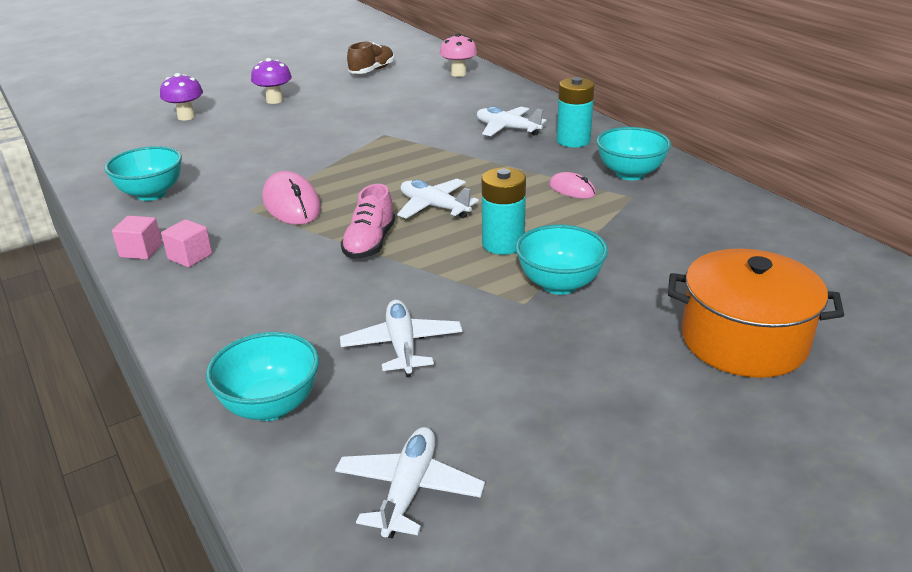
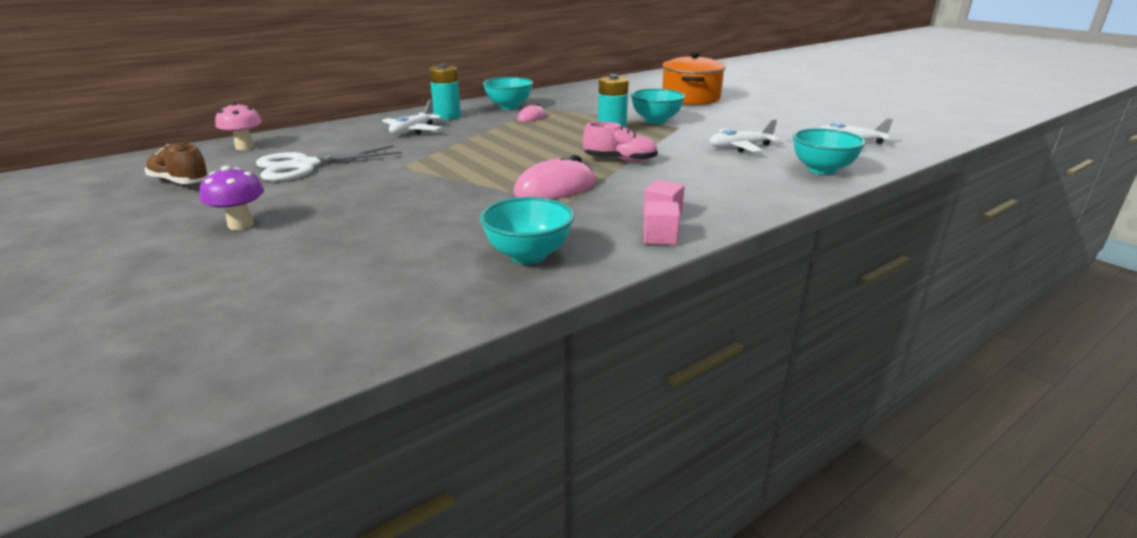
camera: 95 degrees left, 5 degrees down
(186, 117) = (255, 277): purple mushroom -> none
(398, 100) = (305, 166): none -> white scissors
(434, 207) = (559, 146): white plane -> none

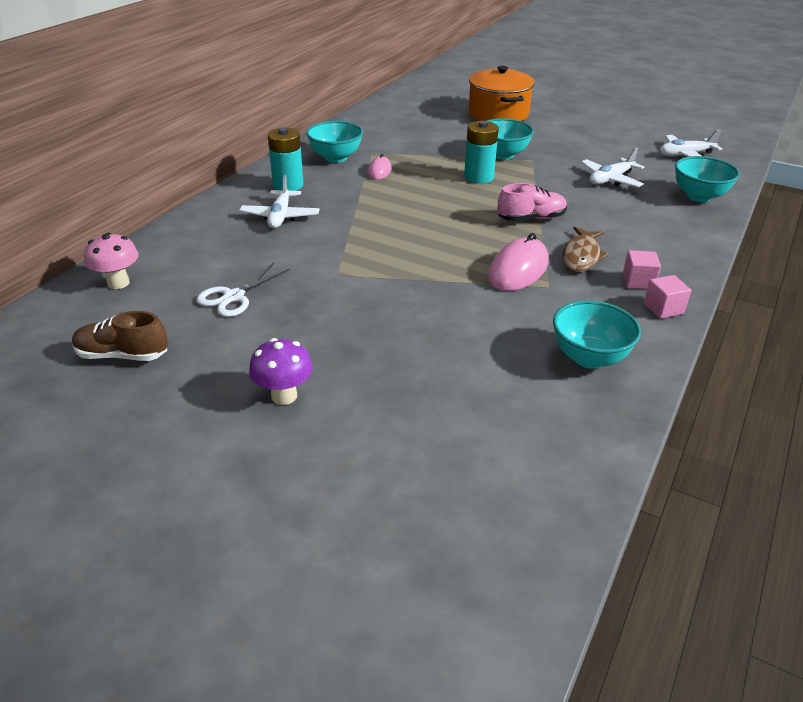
camera: 25 degrees left, 10 degrees up
(305, 166) = (234, 297): white scissors -> white scissors, size x0.64
(630, 190) = (581, 256): none -> brown fish

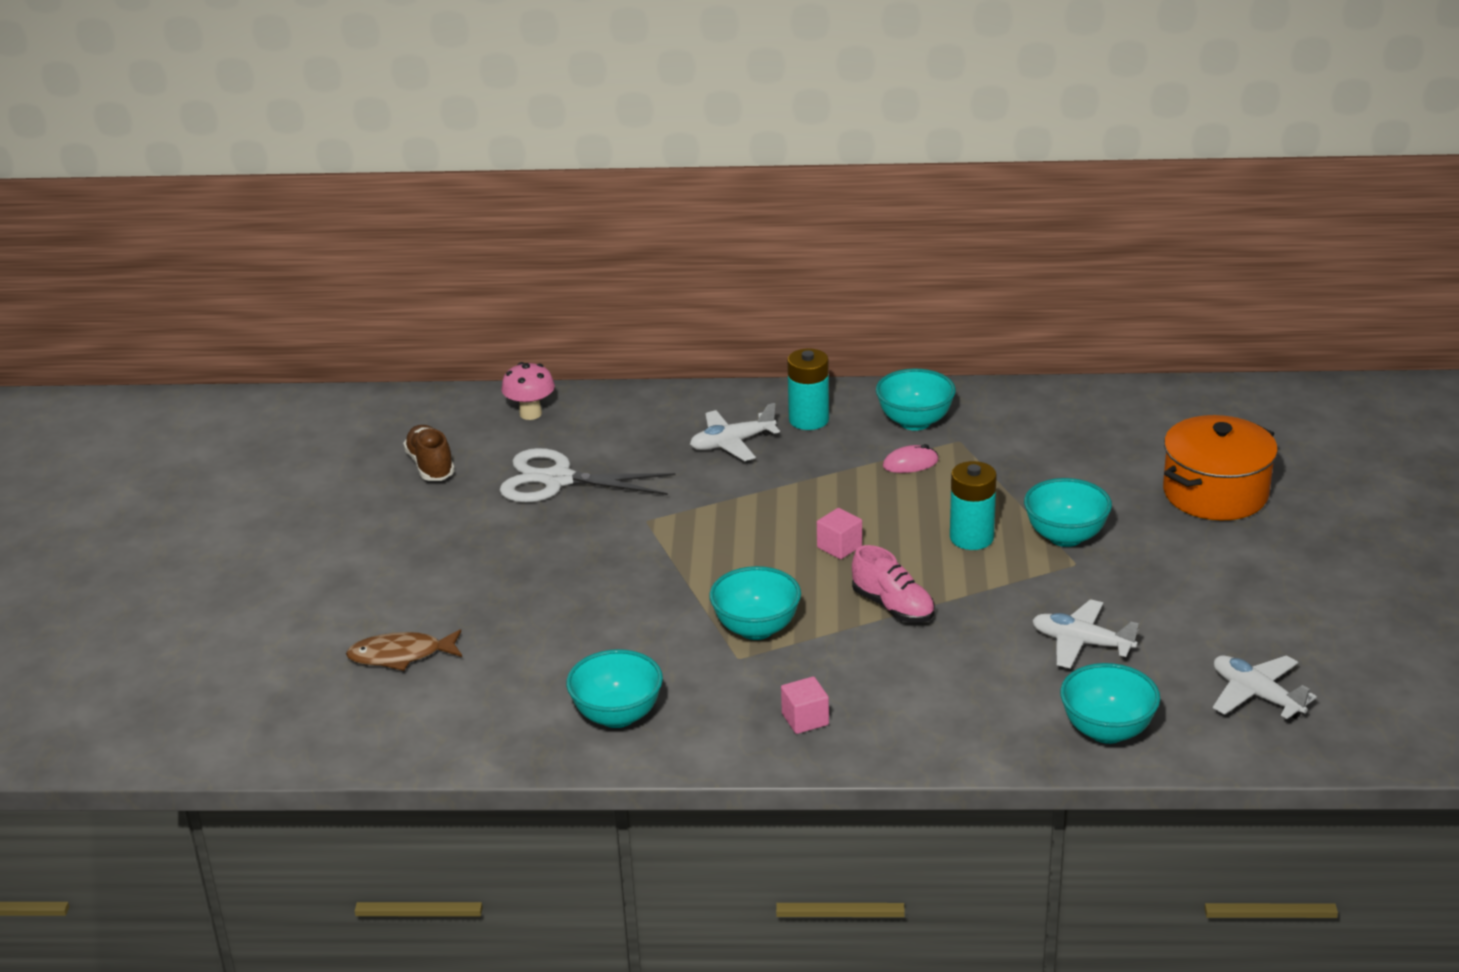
camera: 65 degrees right, 5 degrees down
(234, 297) = (558, 480): white scissors -> white scissors, size x1.55
(284, 396) = (434, 563): purple mushroom -> none
(518, 270) = (756, 628): pink mouse -> turquoise bowl
(581, 256) = (830, 665): brown fish -> brown fish (401, 655)
(663, 308) = (757, 748): pink cube -> pink cube (839, 547)

